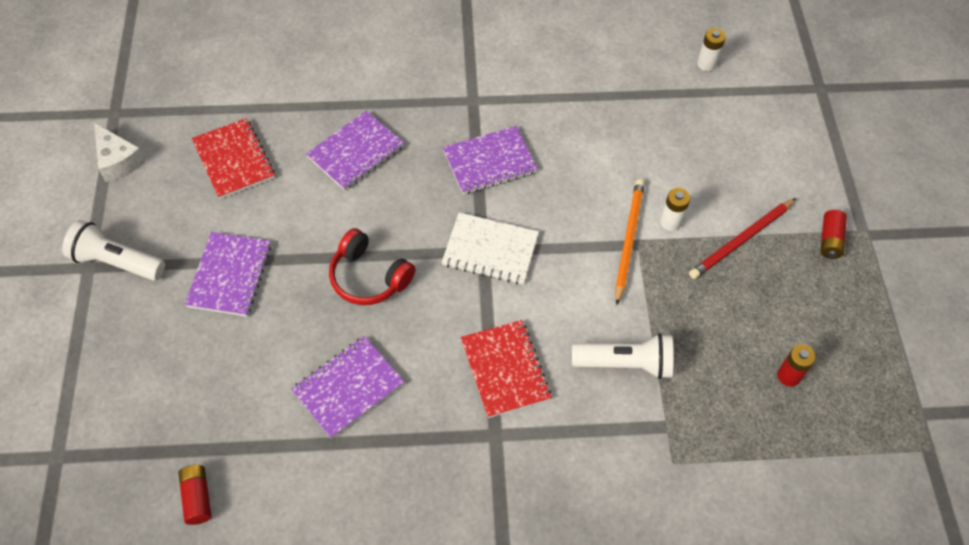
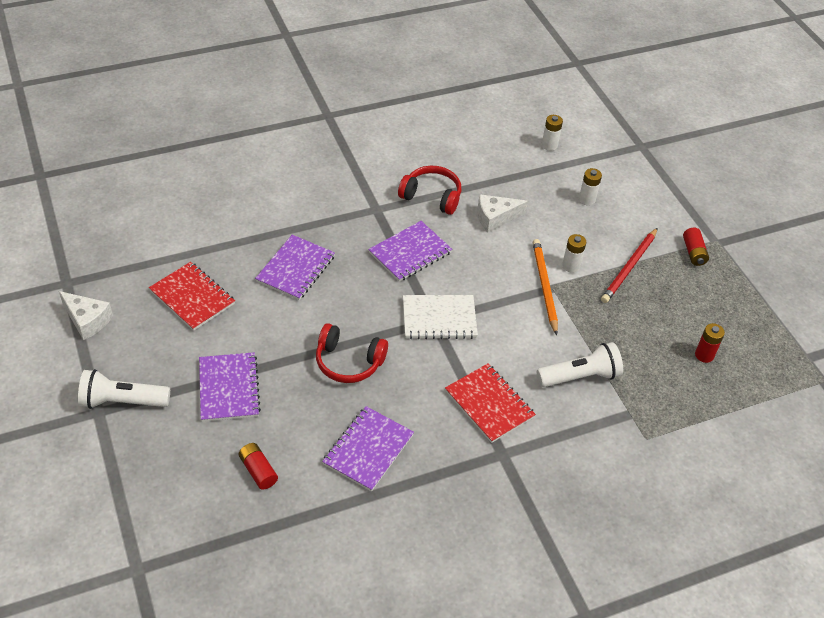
camera: 20 degrees left, 10 degrees down
(197, 497) = (277, 567): red battery -> red battery (258, 471)
(542, 98) = (432, 196): none -> red headphones
(605, 141) = (495, 218): none -> white cheese
(724, 142) = (587, 199): none -> white battery

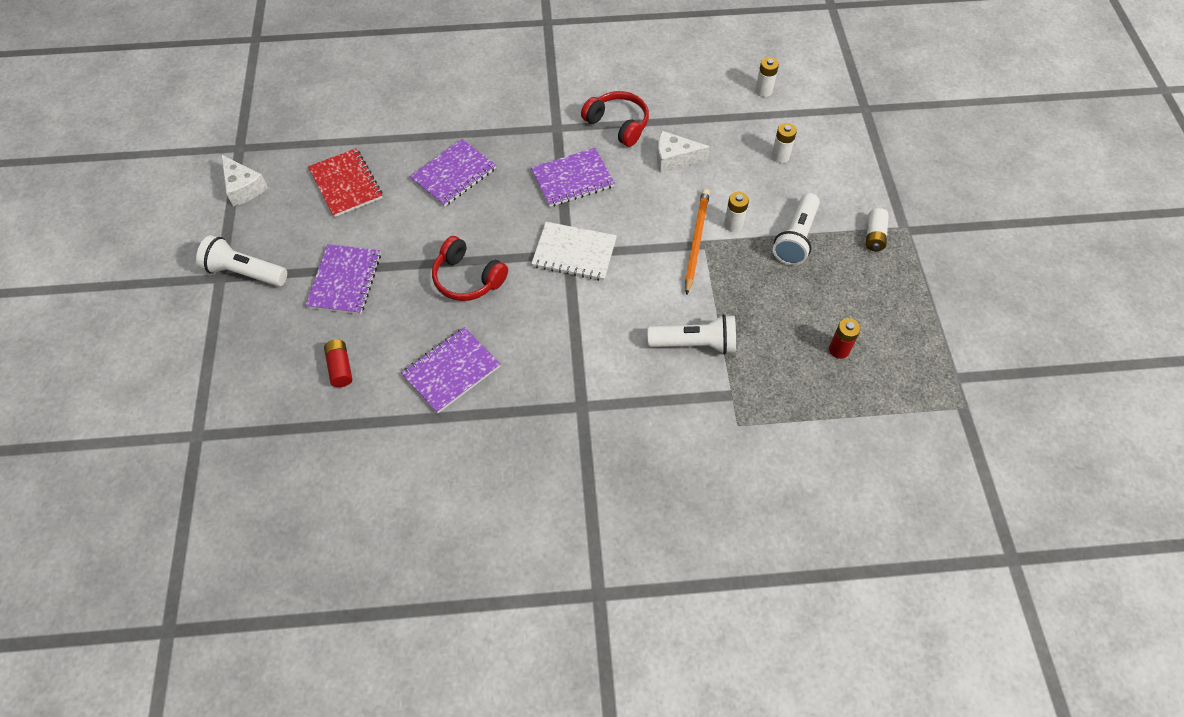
camera: 20 degrees right, 10 degrees up
(489, 404) = (589, 352): red notebook -> none
(629, 267) = (796, 238): red pencil -> white flashlight
(693, 253) = (874, 236): red battery -> white battery

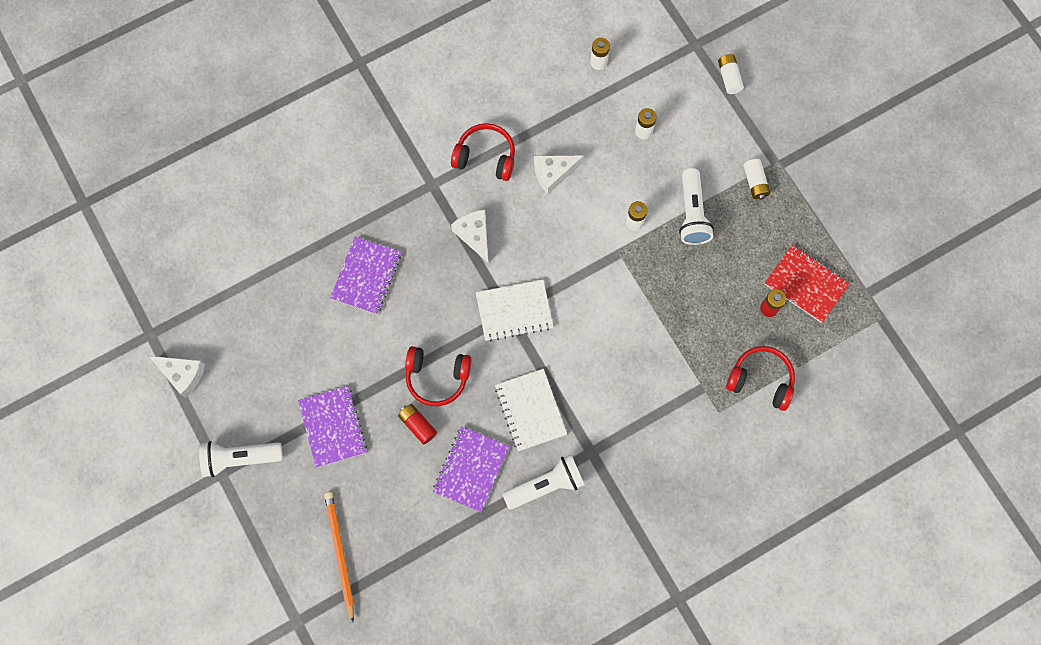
camera: 25 degrees left, 15 degrees up
(340, 368) = (378, 509): red battery -> red battery (417, 425)
(346, 184) = (275, 329): red notebook -> red notebook (806, 284)
(541, 343) = (530, 410): none -> white notebook
(572, 179) = (474, 235): purple notebook -> white cheese
(695, 344) = (654, 354): white flashlight -> white flashlight (546, 485)
(696, 241) = (611, 253): orange pencil -> orange pencil (340, 553)
(799, 413) = (761, 380): none -> red headphones
(887, 143) = (729, 77): none -> white battery

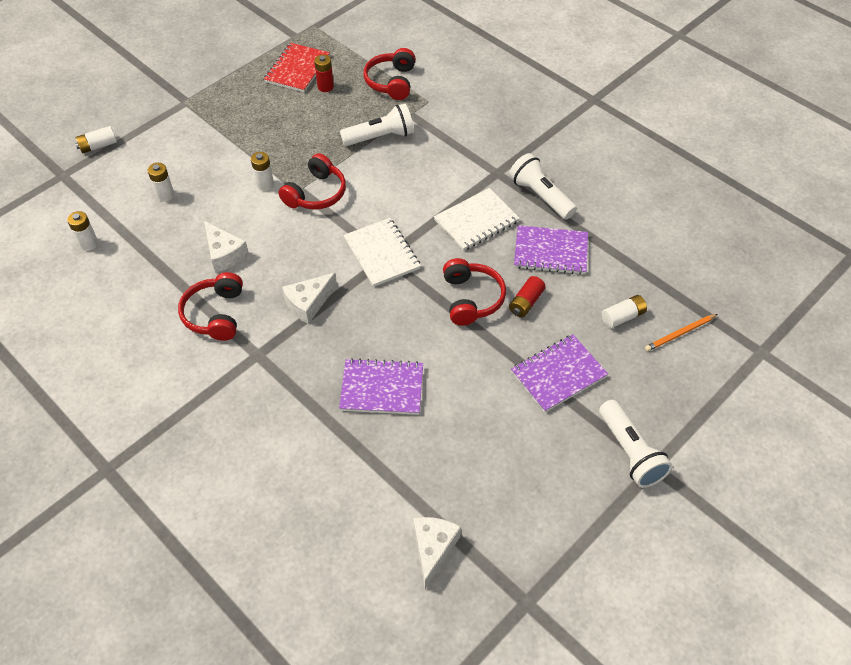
camera: 105 degrees left, 20 degrees down
(183, 375) = (562, 545): white cheese -> white cheese (433, 549)
(340, 553) = (680, 334): orange pencil -> orange pencil, size x0.65
(609, 267) = (316, 193): none -> red headphones
(692, 213) = (247, 147): white flashlight -> white flashlight (380, 137)
(755, 182) = (207, 112): white battery -> white battery (623, 316)

